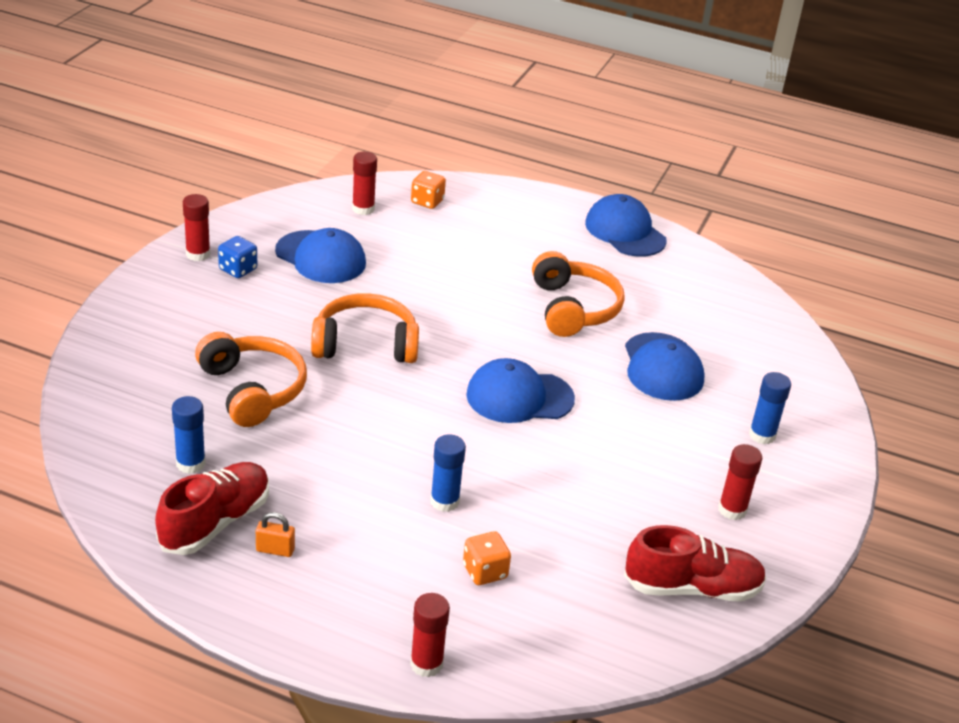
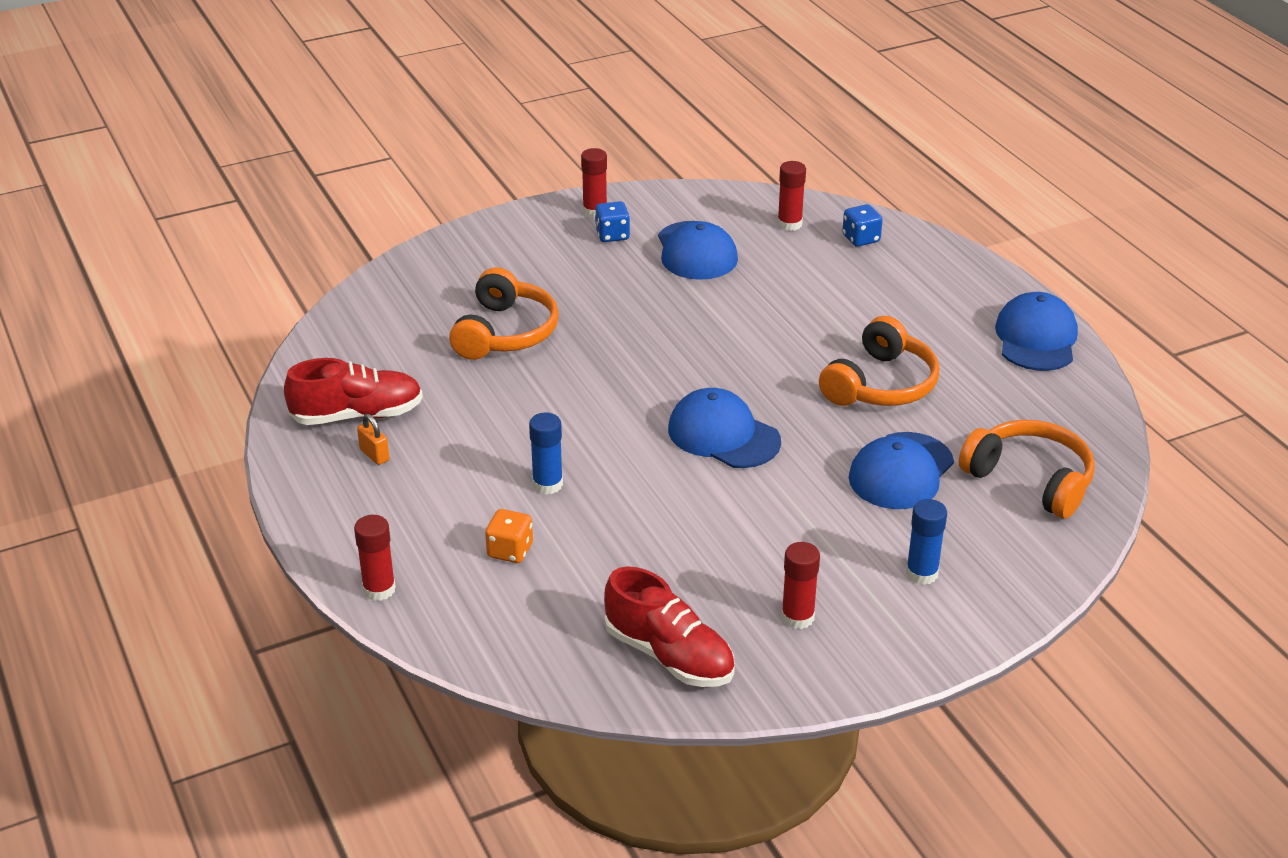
camera: 45 degrees right, 0 degrees up
(190, 463) = (392, 366): blue glue stick -> none
(365, 344) = (643, 336): orange headphones -> orange headphones (1030, 480)
(427, 201) = (861, 239): orange dice -> blue dice

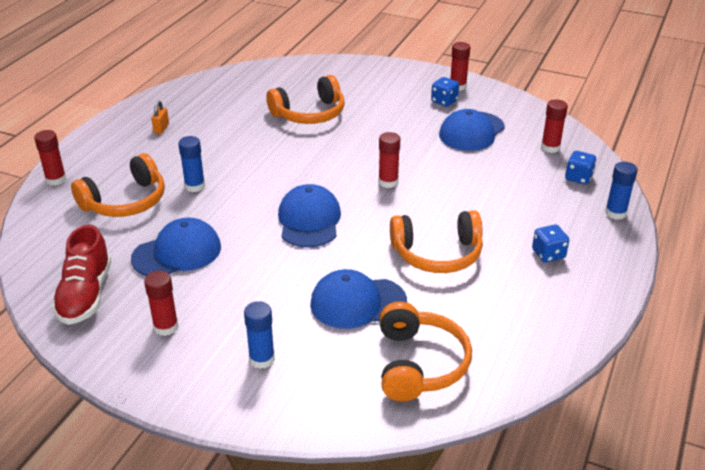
camera: 50 degrees right, 0 degrees up
(357, 415) = (187, 109): red shoe -> none
(510, 551) = (125, 201): orange dice -> orange headphones
(719, 350) = (388, 182): none -> red glue stick
(940, 253) = (615, 213): none -> blue glue stick
(957, 323) = (548, 254): none -> blue dice
(1036, 338) = (584, 295): blue cap -> blue cap (177, 253)

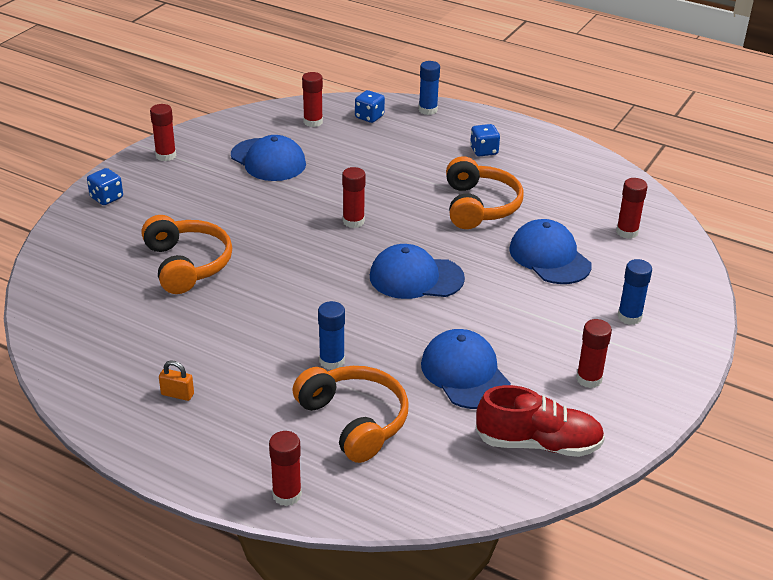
camera: 85 degrees left, 0 degrees up
(357, 303) = (549, 257): blue cap -> blue cap turned 150 degrees clockwise
(419, 364) = (627, 232): orange headphones -> red glue stick
(444, 101) = (196, 168): blue dice -> blue dice (106, 198)

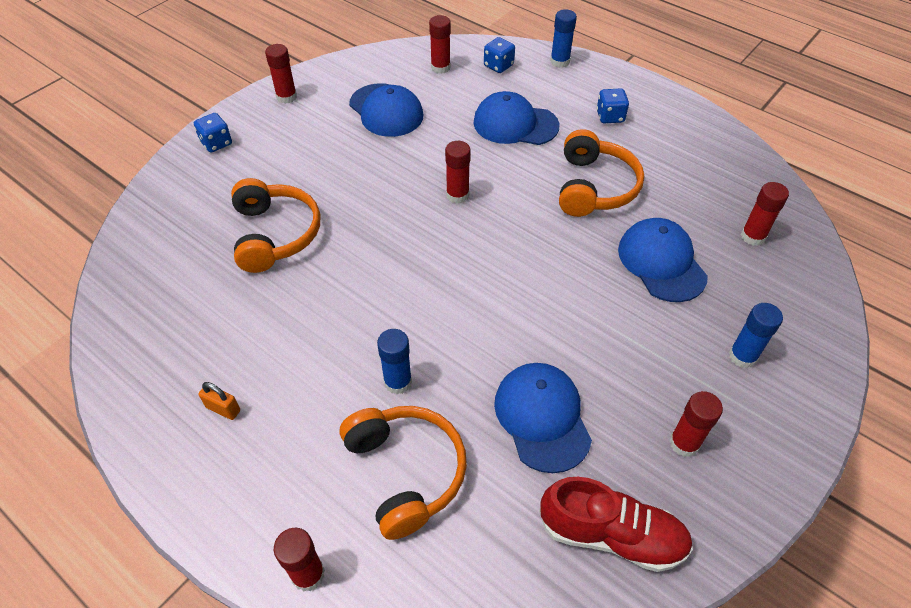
camera: 10 degrees right, 15 degrees up
(416, 277) = (510, 276): blue cap -> blue cap (515, 124)

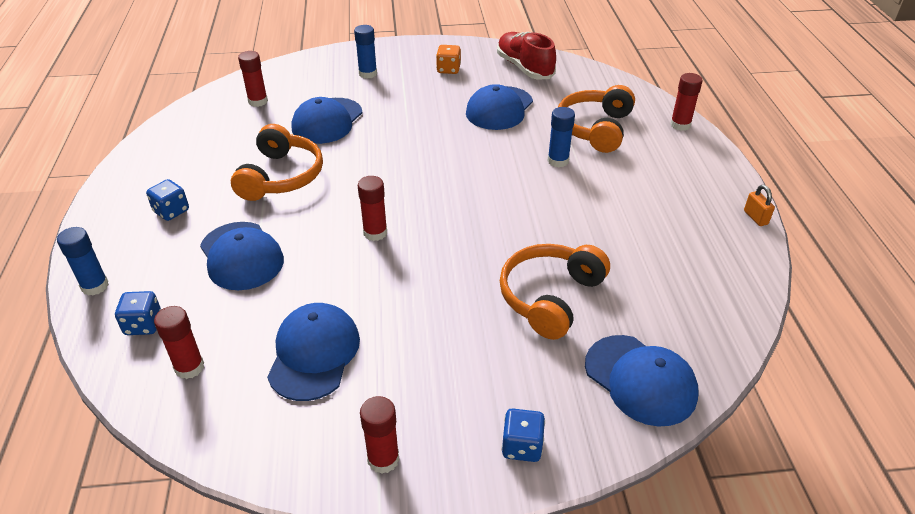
camera: 135 degrees left, 10 degrees down
(166, 219) = (640, 380): none -> blue cap
(223, 409) = (681, 208): orange padlock -> orange padlock (755, 217)
(594, 187) = (281, 176): orange headphones -> orange headphones turned 135 degrees clockwise
(684, 443) = (448, 69): red glue stick -> orange dice

